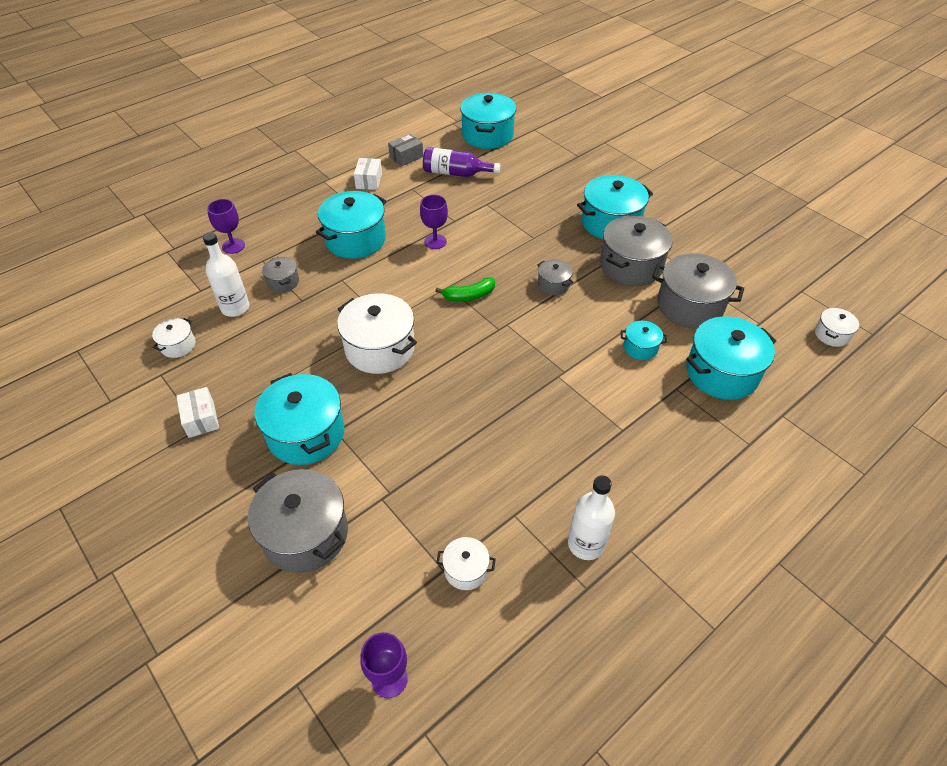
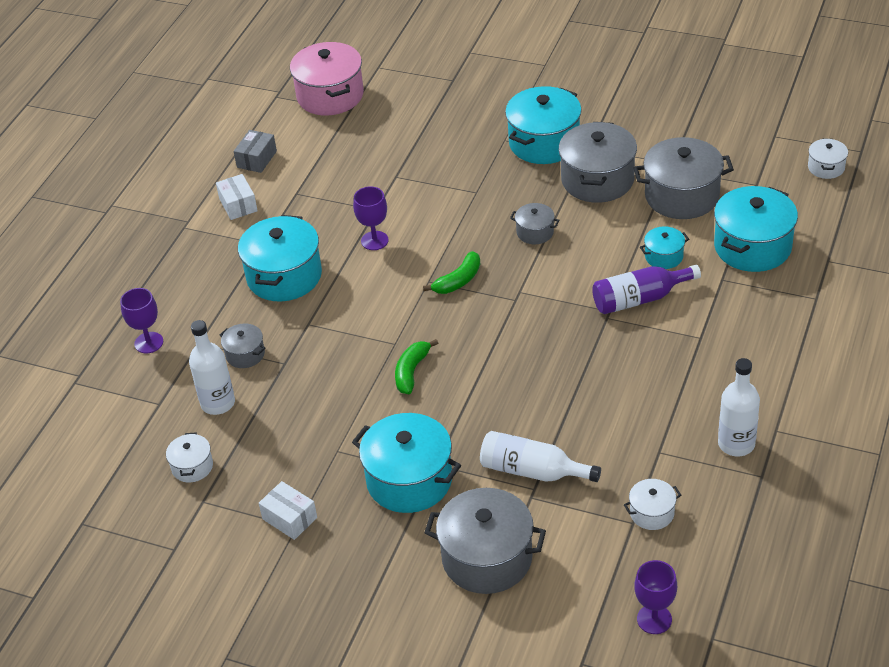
camera: 25 degrees left, 5 degrees down
(380, 348) = (411, 372): white pot -> green banana
(401, 476) = (532, 471): none -> white bottle
(456, 173) = (332, 155): purple bottle -> purple bottle (639, 299)
(487, 135) = (330, 95): turquoise pot -> pink pot

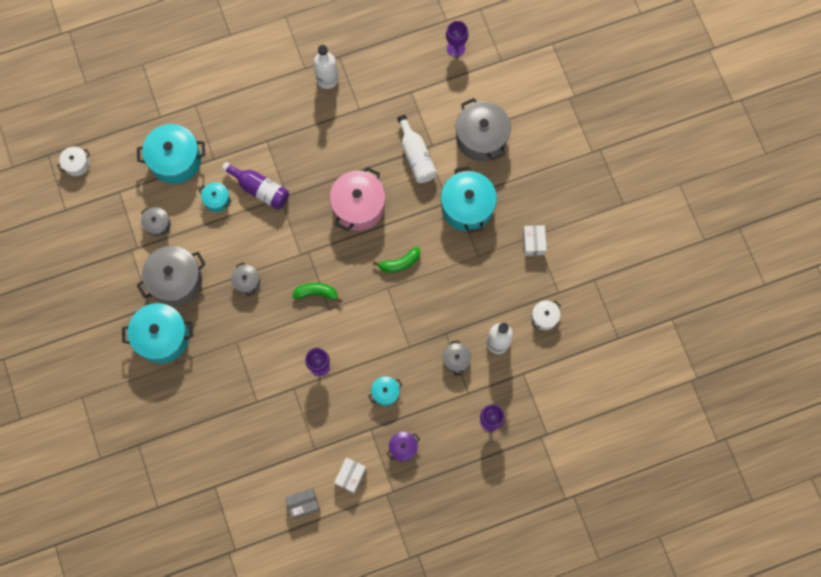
camera: 135 degrees left, 30 degrees up
(213, 258) = (403, 448): none -> purple pot
(284, 276) = (385, 392): turquoise pot -> turquoise pot, size x0.50
(330, 95) = (209, 513): pink pot -> pink pot (358, 206)
(652, 513) = (398, 87): white pot -> none
(682, 196) = (157, 225): grey pot -> grey pot, size x0.50

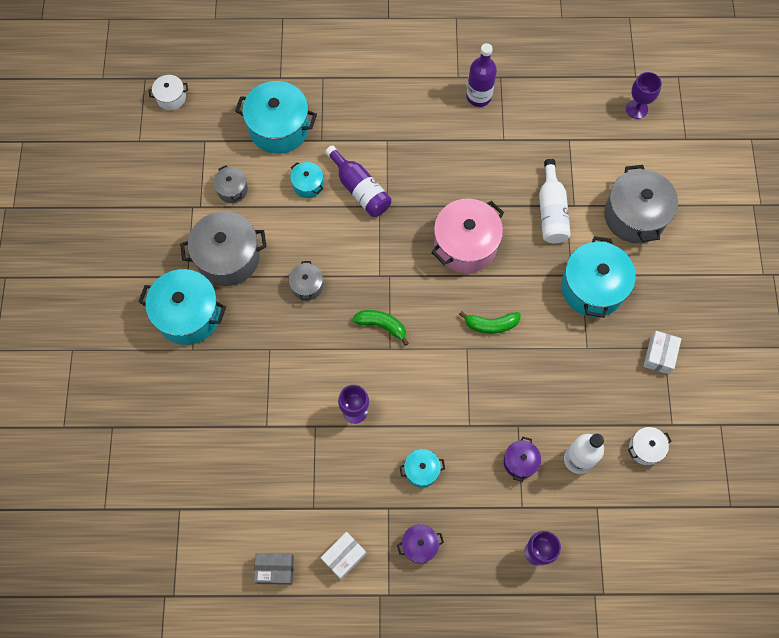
camera: 20 degrees right, 5 degrees down
(327, 79) = (478, 96): white bottle -> purple bottle
(456, 360) = (520, 462): grey pot -> purple pot

